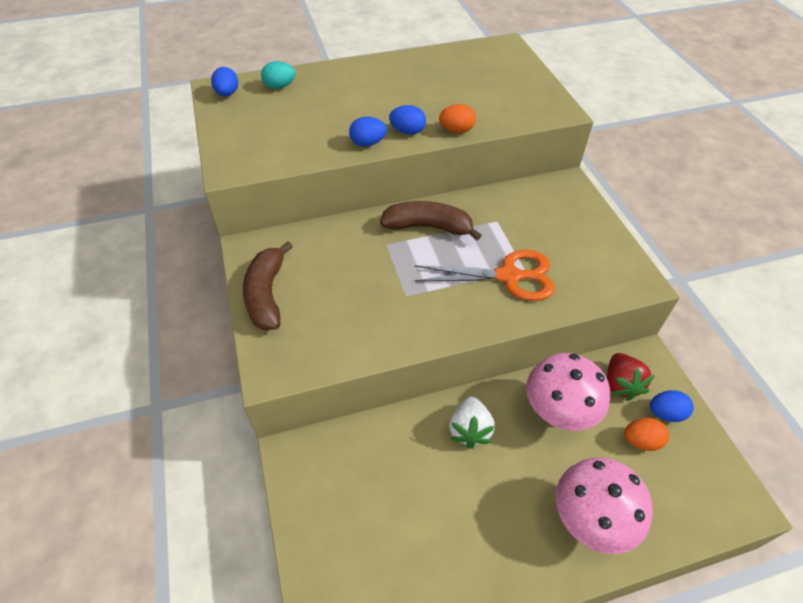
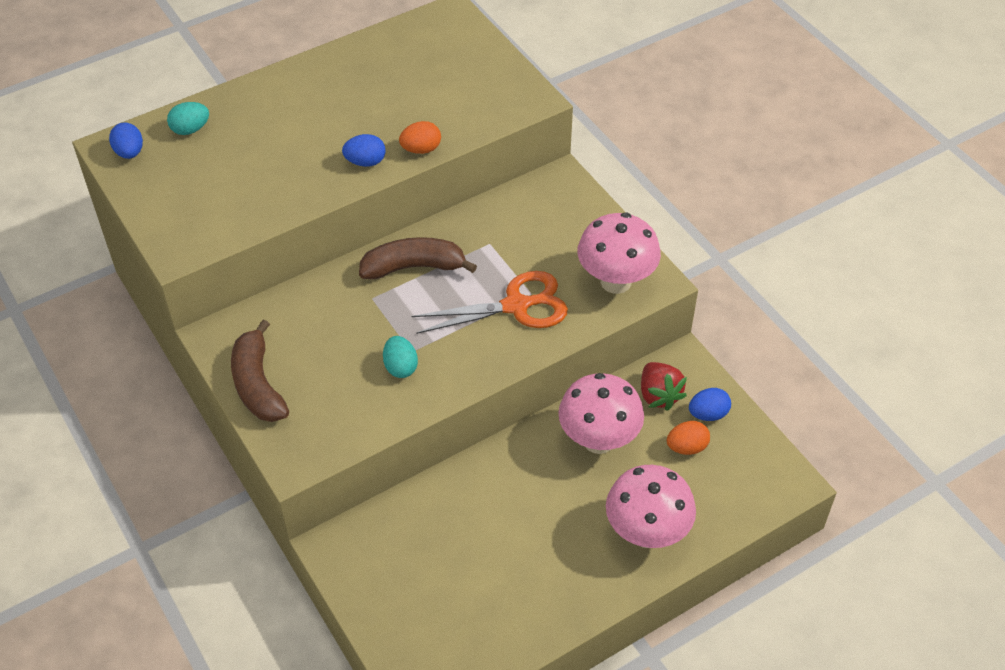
camera: 15 degrees left, 0 degrees up
(368, 143) = (325, 187): blue egg -> none
(392, 307) = (400, 367): none -> turquoise egg
(469, 430) = (511, 478): white strawberry -> none
(603, 274) = (616, 281): none -> pink mushroom

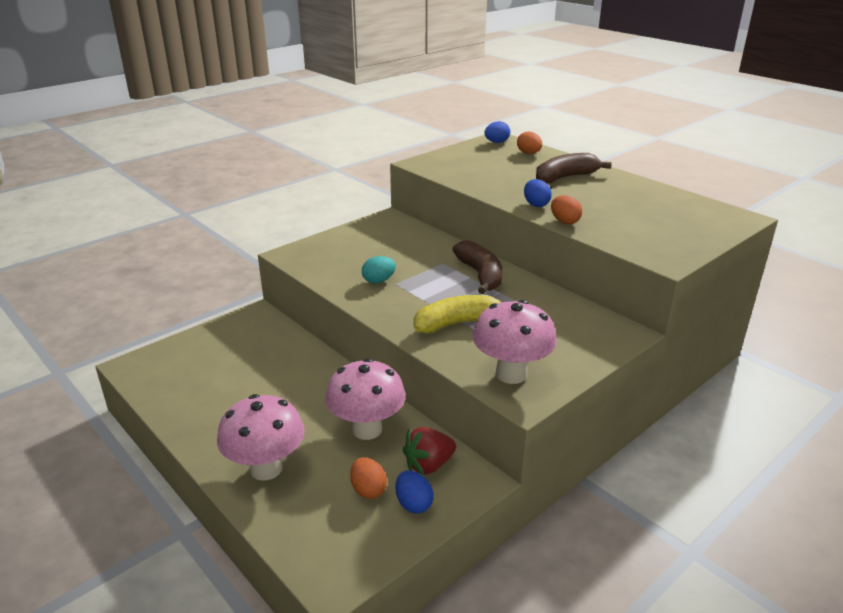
camera: 80 degrees right, 20 degrees down
(190, 129) = (528, 153): turquoise egg -> orange egg
(258, 384) = (352, 235): brown banana -> brown banana (565, 177)
(516, 306) = (458, 323): orange scissors -> yellow banana

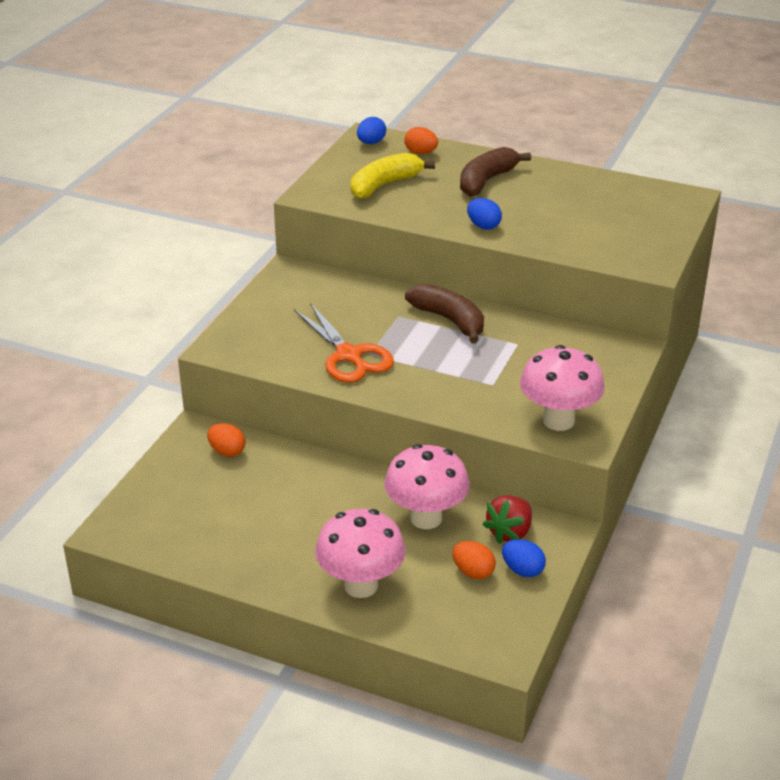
camera: 25 degrees left, 5 degrees up
(378, 281) = (349, 355): turquoise egg -> orange scissors
(458, 323) = (470, 382): yellow banana -> yellow banana (384, 185)
(564, 222) = (528, 242): orange egg -> orange egg (227, 451)

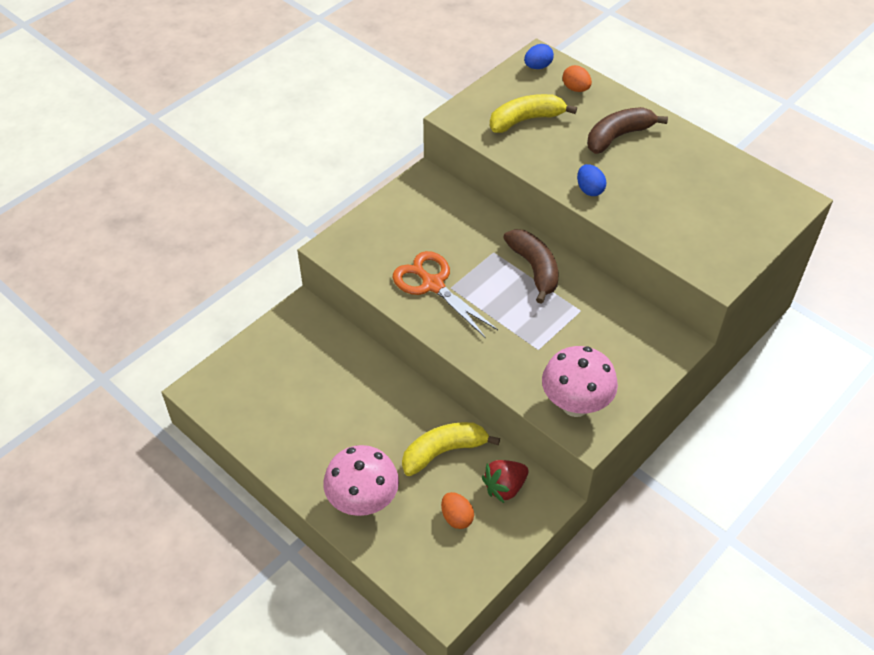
camera: 20 degrees right, 15 degrees up
(227, 451) = (317, 337): orange egg -> none
(349, 355) = (433, 284): orange scissors -> orange scissors turned 150 degrees clockwise
(426, 518) = (443, 452): pink mushroom -> yellow banana
(522, 570) = (497, 528): blue egg -> none

